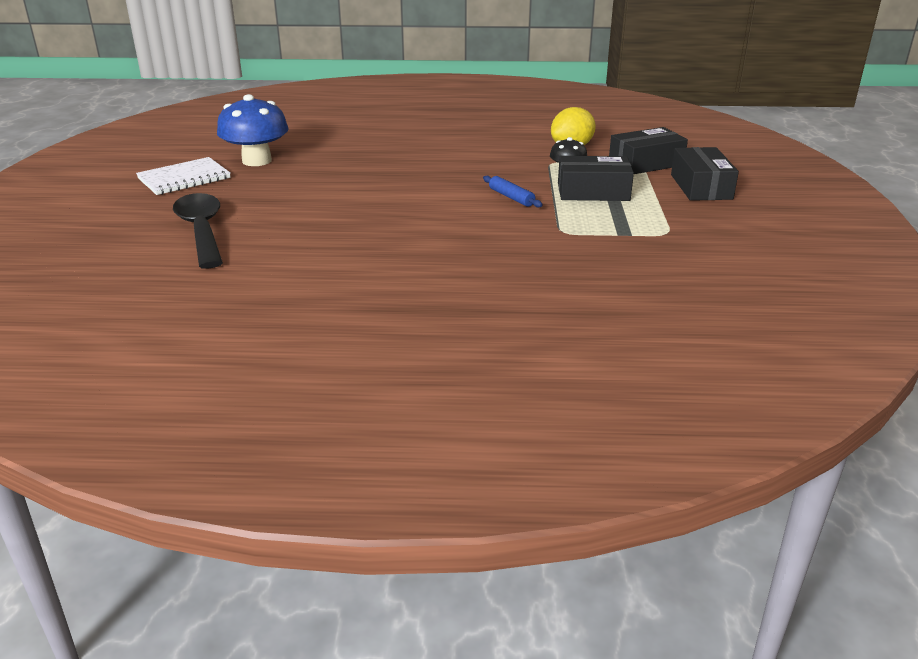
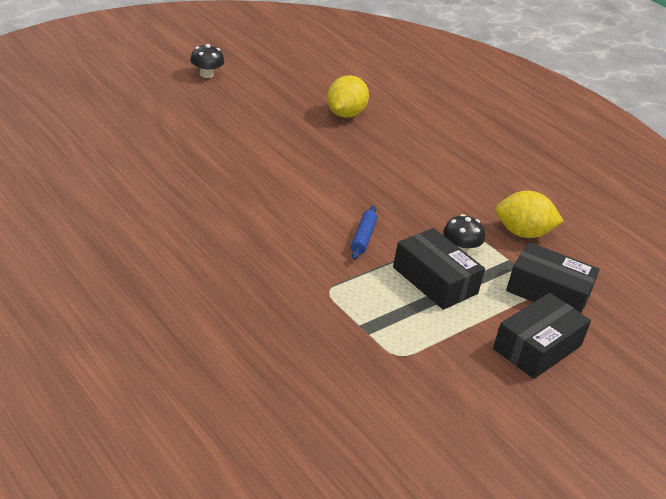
camera: 45 degrees right, 5 degrees up
(184, 179) = (206, 74): white notebook -> black mushroom
(202, 230) = (134, 120): black spoon -> none
(257, 161) = (275, 88): blue mushroom -> none
(338, 149) = (345, 114): none -> yellow lemon

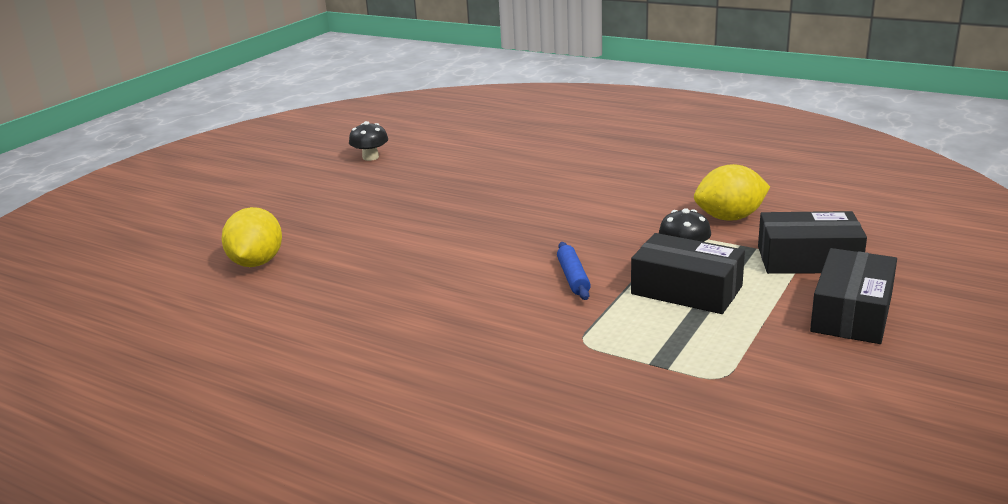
camera: 15 degrees left, 10 degrees down
(206, 74) = (270, 188): black mushroom -> black mushroom (370, 157)
(345, 114) = (453, 176): yellow lemon -> yellow lemon (256, 262)

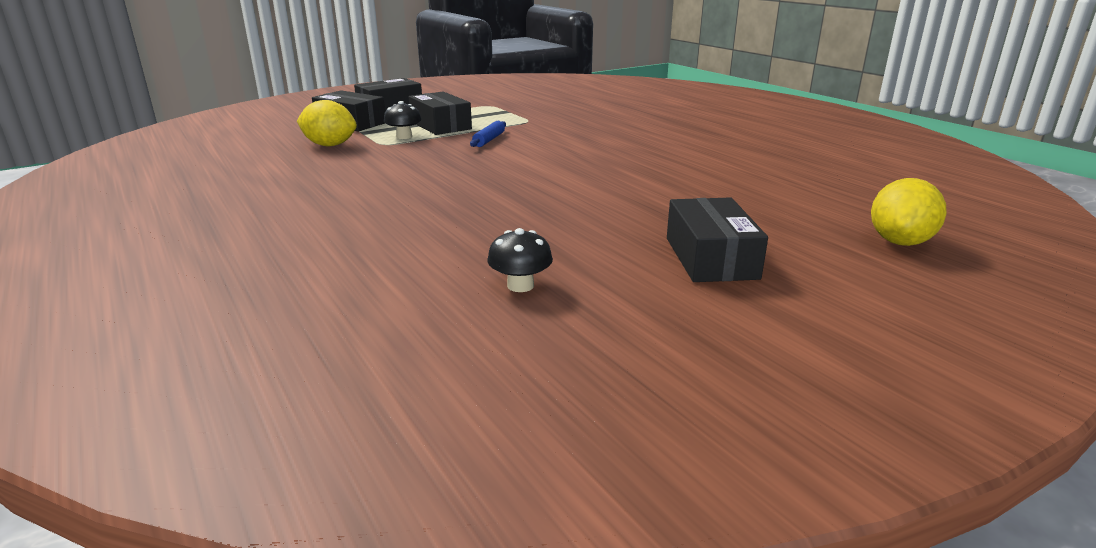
camera: 155 degrees left, 0 degrees up
(256, 199) = (710, 258): none -> black box
(256, 262) = (713, 191): yellow lemon -> yellow lemon (900, 242)

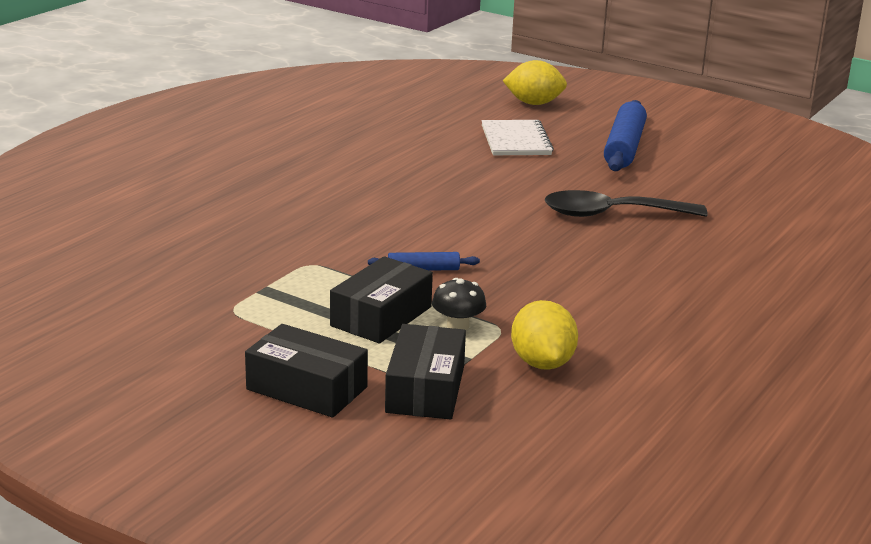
camera: 115 degrees left, 0 degrees up
(520, 208) = (612, 214): none -> black spoon
(520, 285) = (734, 191): black mushroom -> none
(710, 258) = (624, 147): black box -> blue rolling pin
(750, 208) = (516, 140): none -> white notebook

